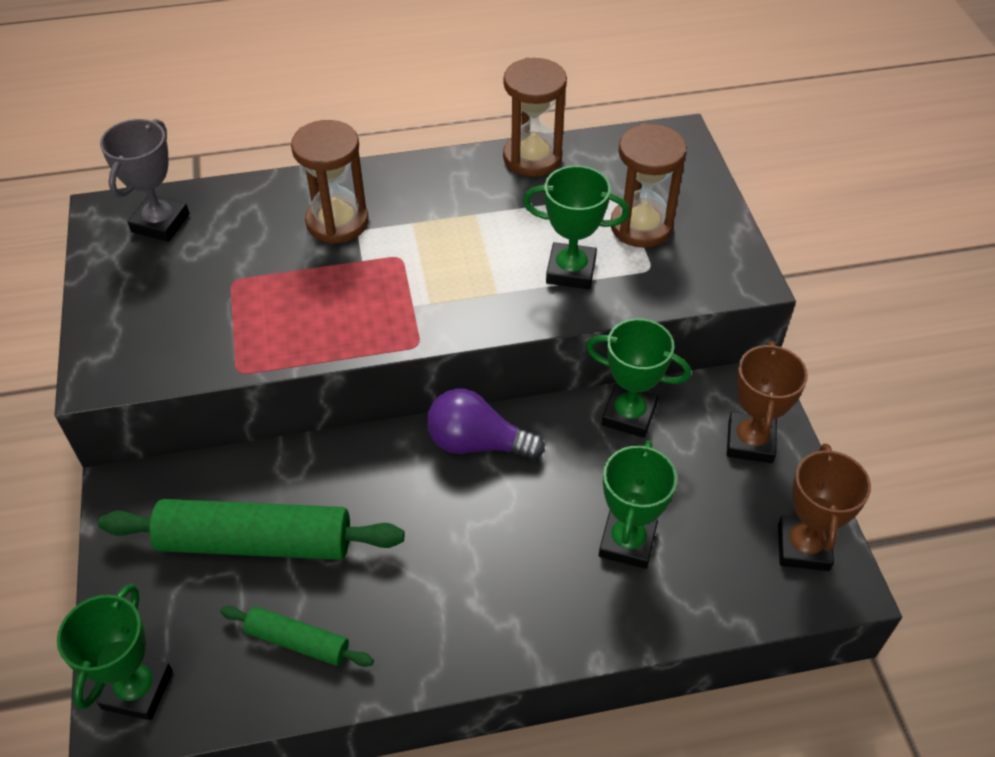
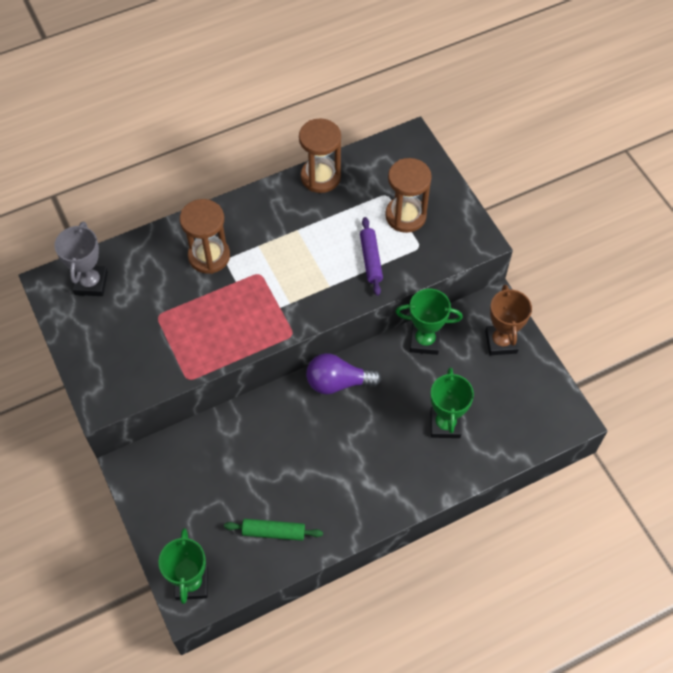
camera: 15 degrees left, 10 degrees up
(256, 542) = (225, 479): green rolling pin -> none
(571, 271) = (370, 259): green trophy -> purple rolling pin
(803, 547) = (545, 402): brown trophy -> none

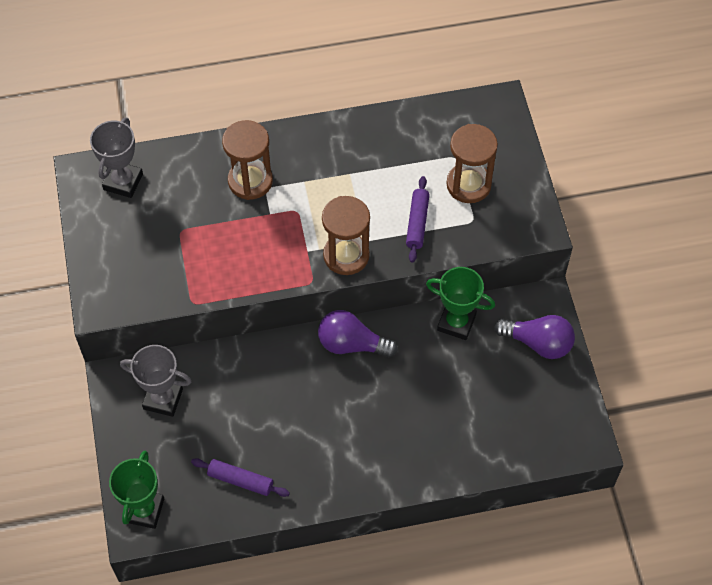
camera: 15 degrees right, 0 degrees up
(180, 474) = (163, 399): none -> grey trophy
(273, 532) = (240, 480): green rolling pin -> purple rolling pin
(320, 177) = (391, 123): brown hourglass -> brown hourglass (346, 255)
(445, 424) = (451, 415): green trophy -> none
(501, 342) = (538, 343): brown trophy -> purple light bulb

